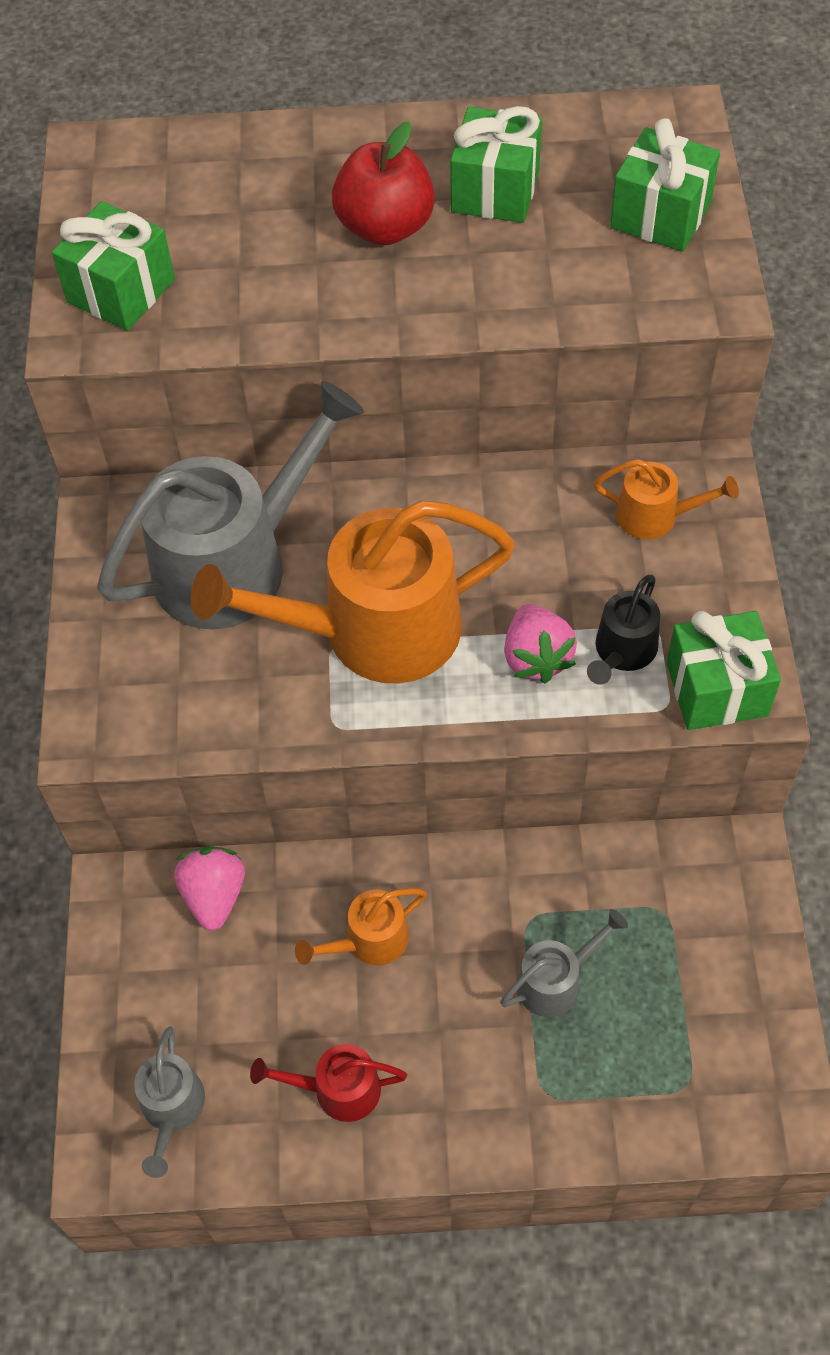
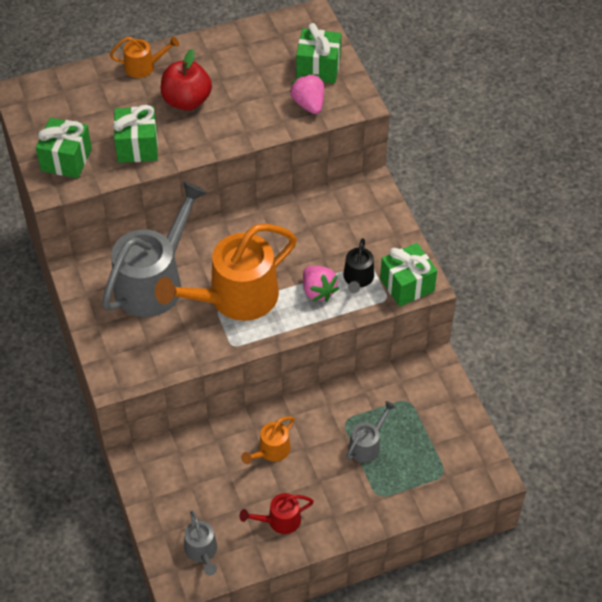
camera: 20 degrees left, 5 degrees down
(214, 895) = (186, 450): pink strawberry -> pink strawberry (308, 104)
(495, 191) = (234, 72): green gift -> green gift (137, 146)
(656, 516) = (353, 212): orange watering can -> orange watering can (144, 66)

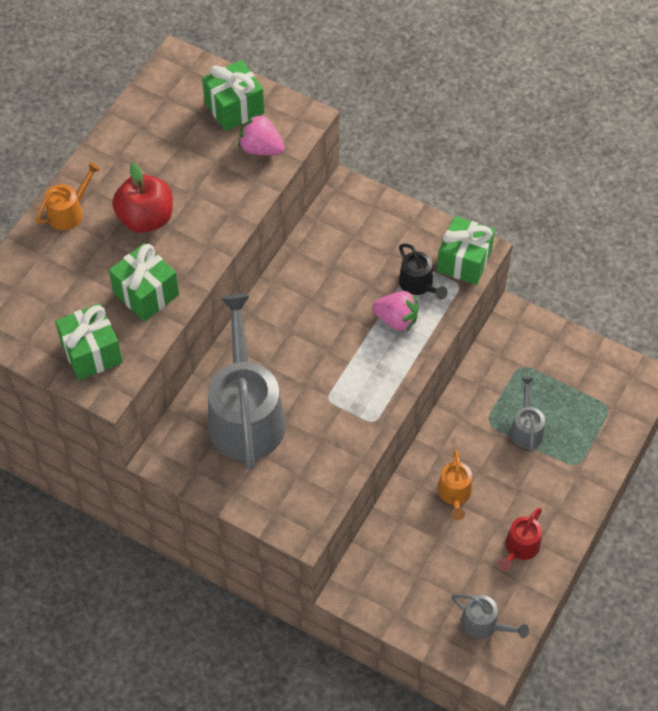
camera: 40 degrees left, 5 degrees up
(235, 298) = (332, 377): orange watering can -> none

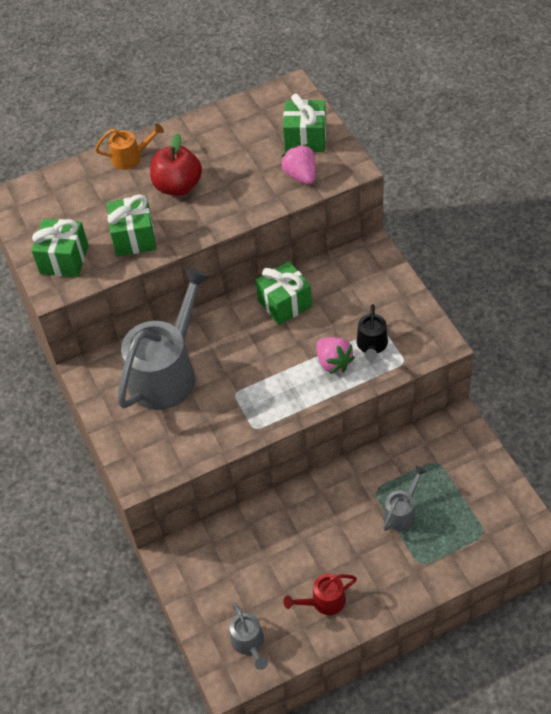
camera: 40 degrees right, 5 degrees down
(454, 494) = (305, 530): orange watering can -> none
(464, 261) = (422, 346): green gift -> green gift (285, 303)

